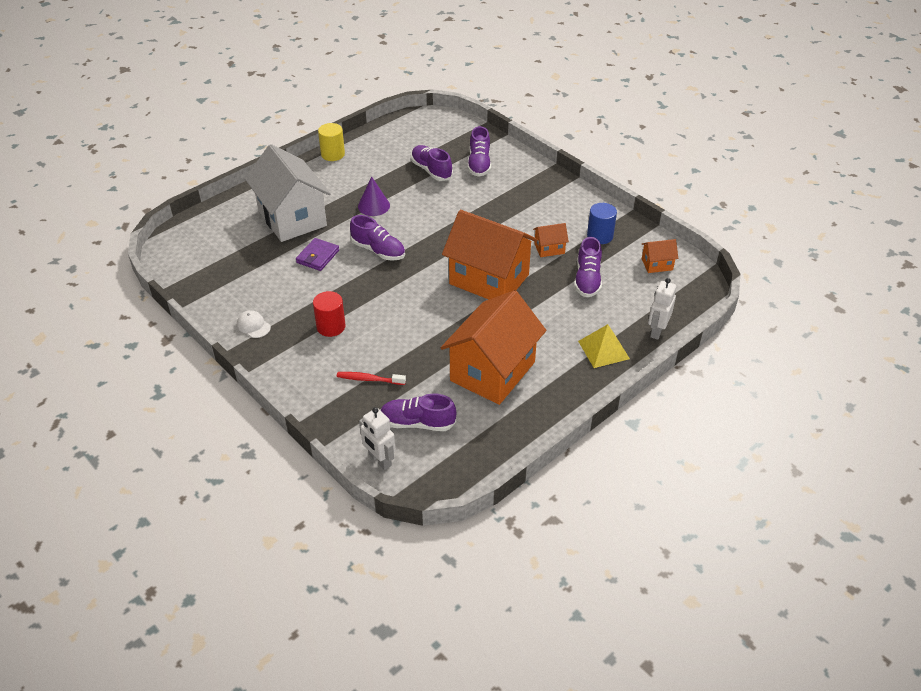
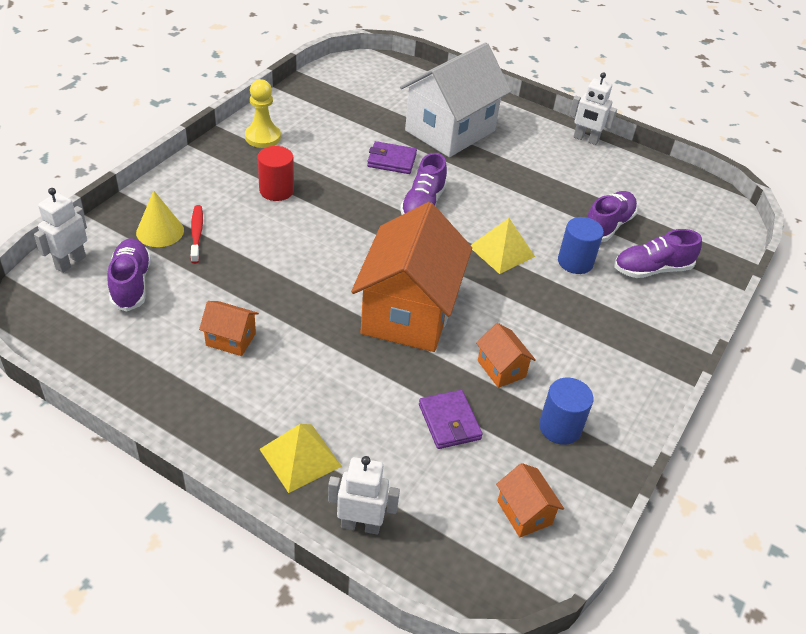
camera: 70 degrees right, 0 degrees up
(253, 326) = (263, 137): white cap -> yellow pawn
(333, 154) = (585, 139): yellow cylinder -> white robot
(358, 401) = (160, 231): none -> yellow cone
(374, 206) = (506, 187): purple cone -> none
(441, 223) = (501, 251): none -> yellow pyramid
(462, 194) = (575, 262): none -> blue cylinder
(492, 371) = (231, 339): orange house -> orange house, size x0.42
(587, 280) = (449, 422): purple shoe -> purple wallet

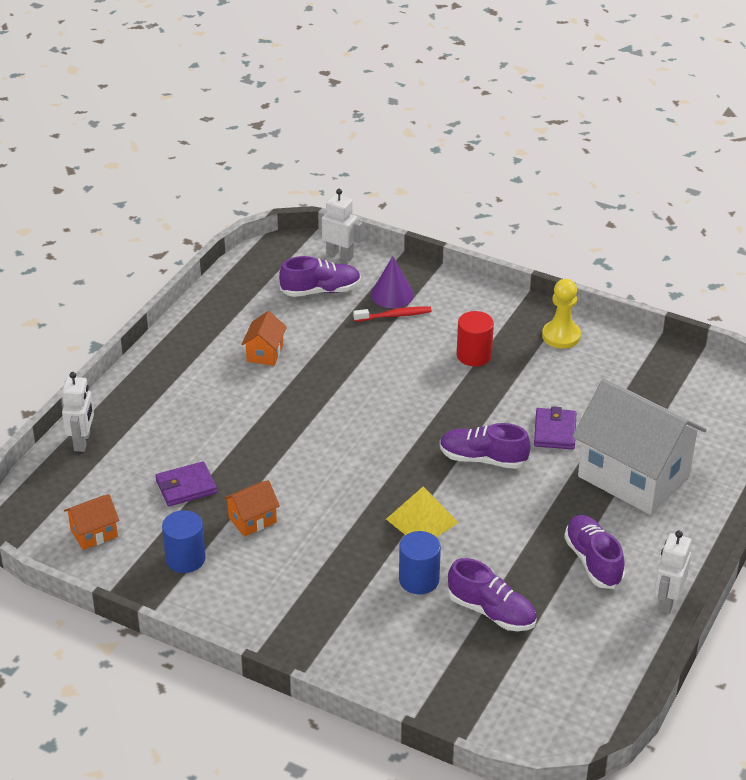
camera: 90 degrees right, 5 degrees down
(160, 231) = (392, 294): yellow cone -> purple cone
(300, 457) = (144, 404): yellow pyramid -> none
(408, 312) = (316, 456): orange house -> none
(652, 269) = (422, 646): purple shoe -> purple shoe (593, 561)

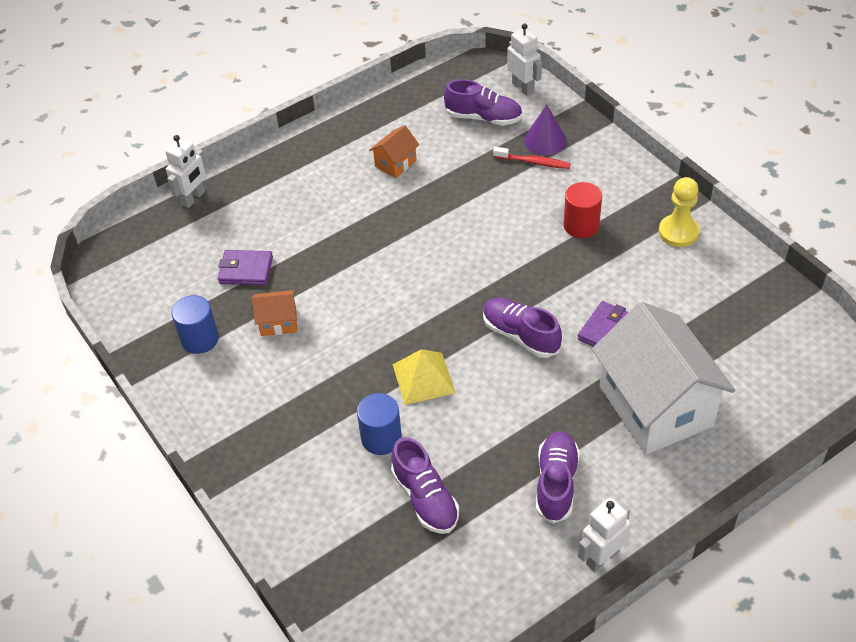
camera: 30 degrees right, 10 degrees up
(94, 533) = (145, 287): orange house -> none

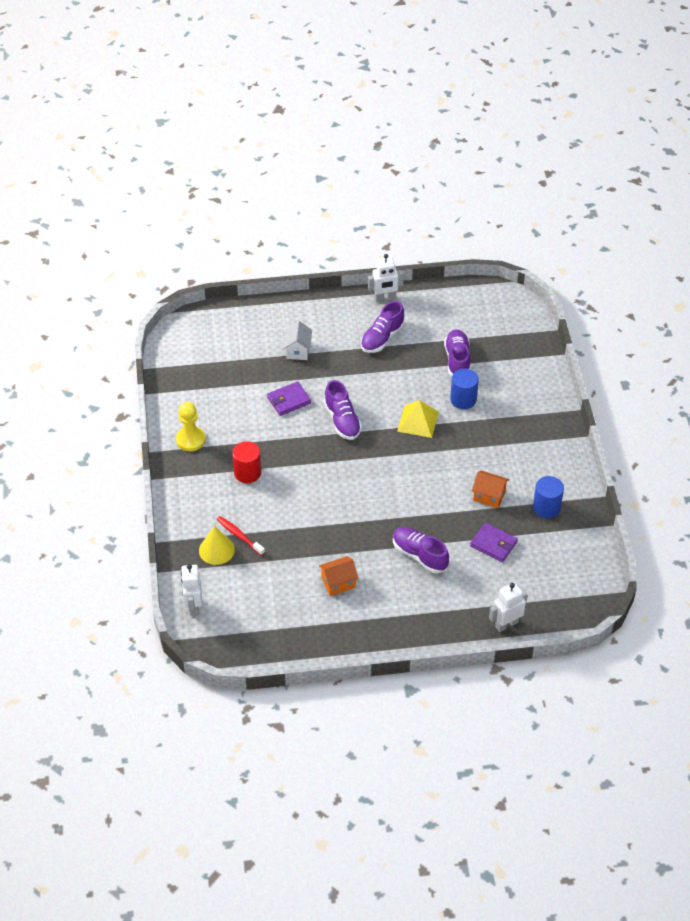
camera: 155 degrees left, 0 degrees up
(483, 117) = (245, 592): purple shoe -> purple shoe (419, 555)
(545, 140) = (216, 550): purple cone -> yellow cone
(655, 406) = (298, 350): white house -> white house, size x0.42

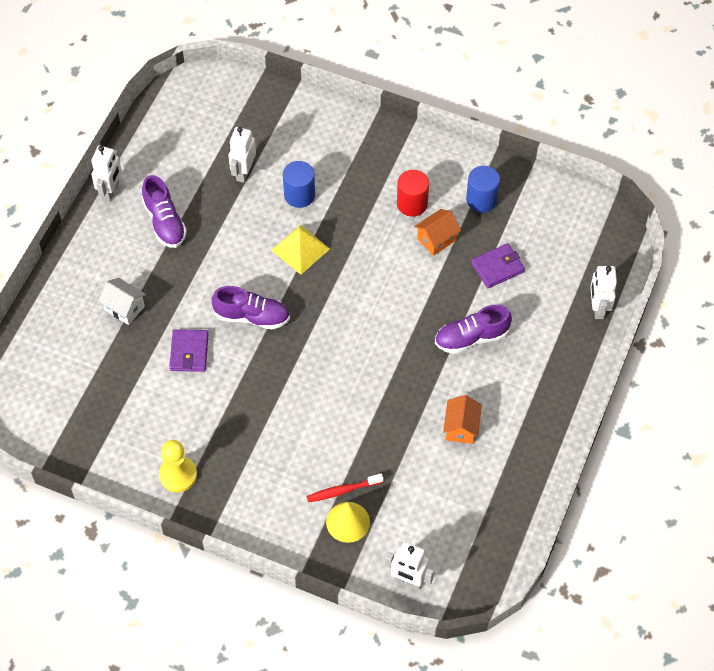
camera: 60 degrees left, 10 degrees up
(247, 473) = (262, 441): red cylinder -> red cylinder (412, 204)
(457, 360) = (243, 172): purple shoe -> white robot

